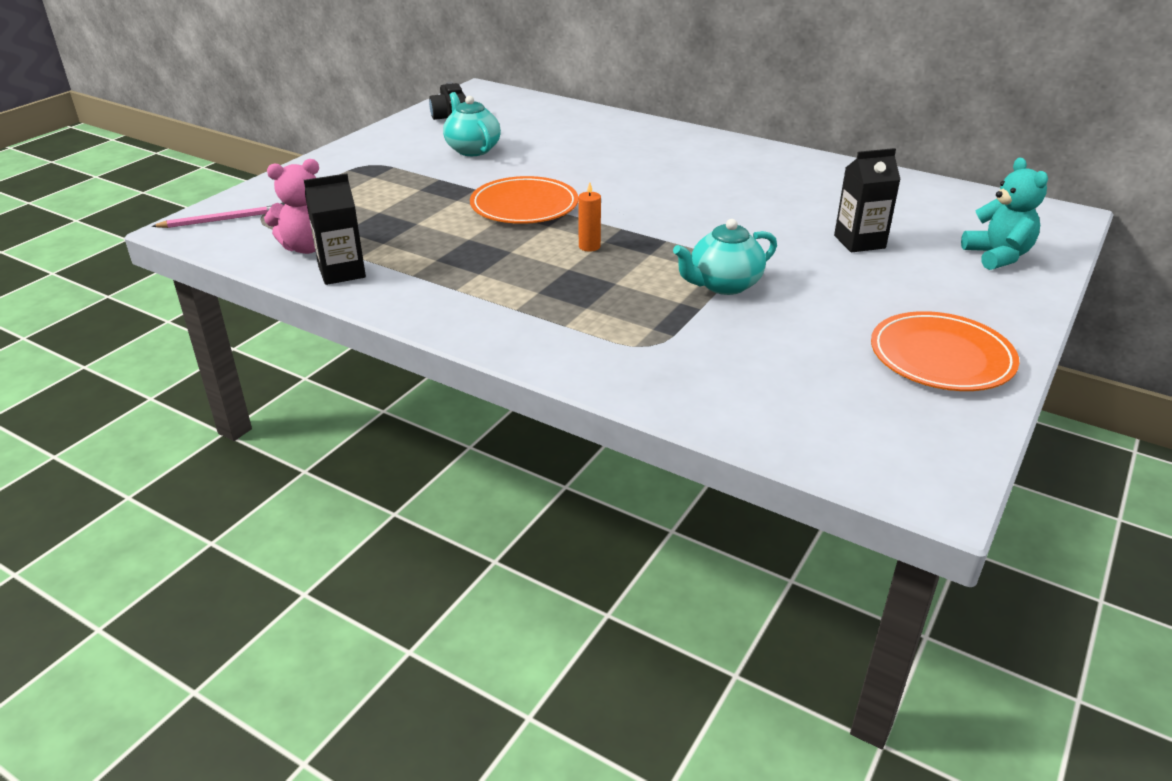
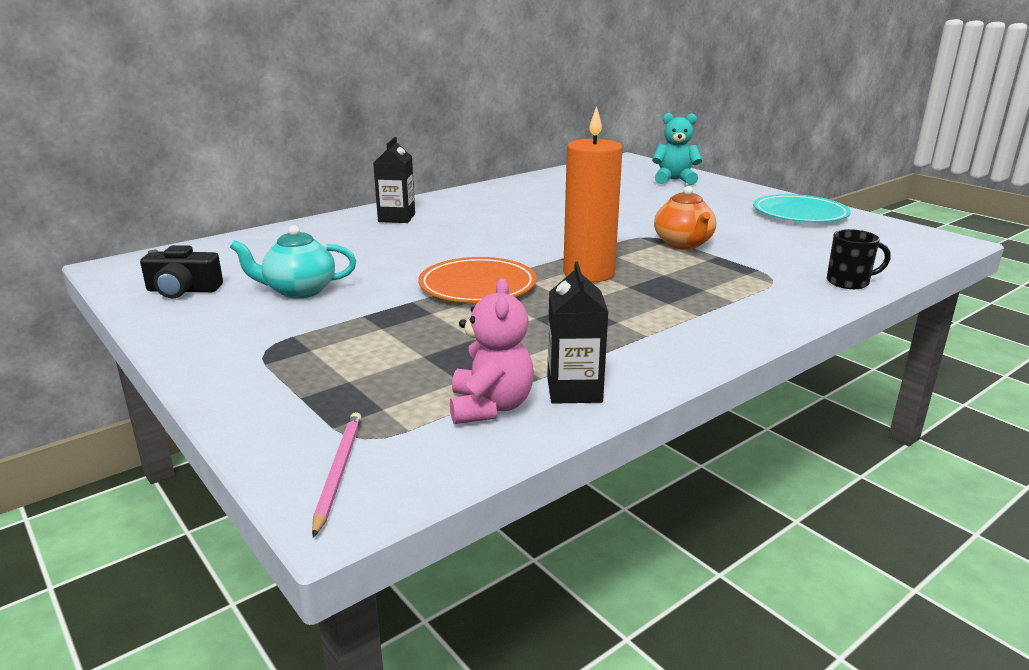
camera: 70 degrees left, 10 degrees down
(589, 246) = (589, 273): orange candle -> orange candle, size x2.43
(674, 396) = (849, 282): none -> black mug
(723, 285) = (683, 244): turquoise teapot -> orange teapot
(859, 242) = (635, 202): black carton -> black carton (396, 218)
(941, 357) = (800, 214): orange plate -> turquoise plate

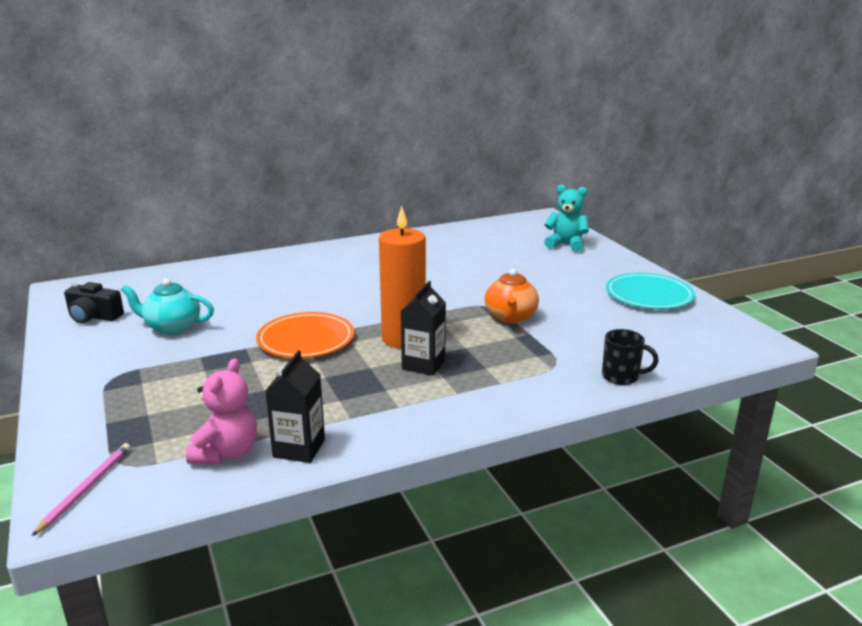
camera: 15 degrees right, 0 degrees up
(396, 218) = (296, 263): black carton -> black carton (423, 365)

